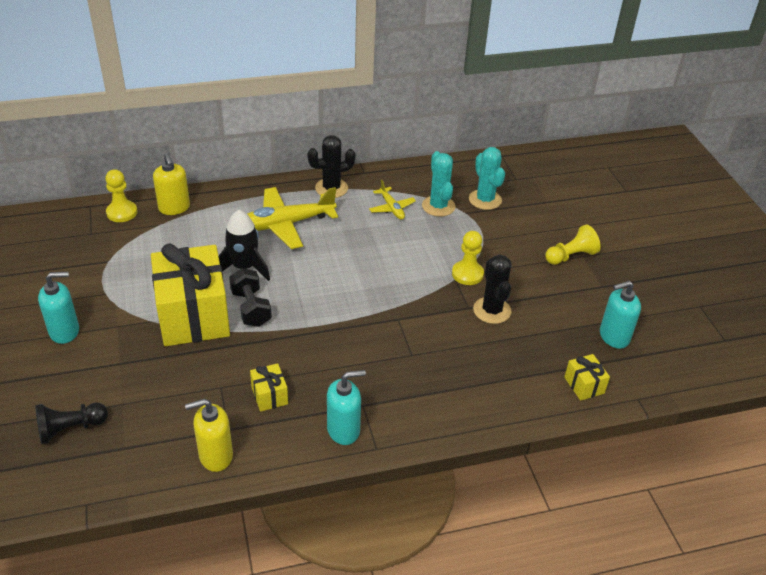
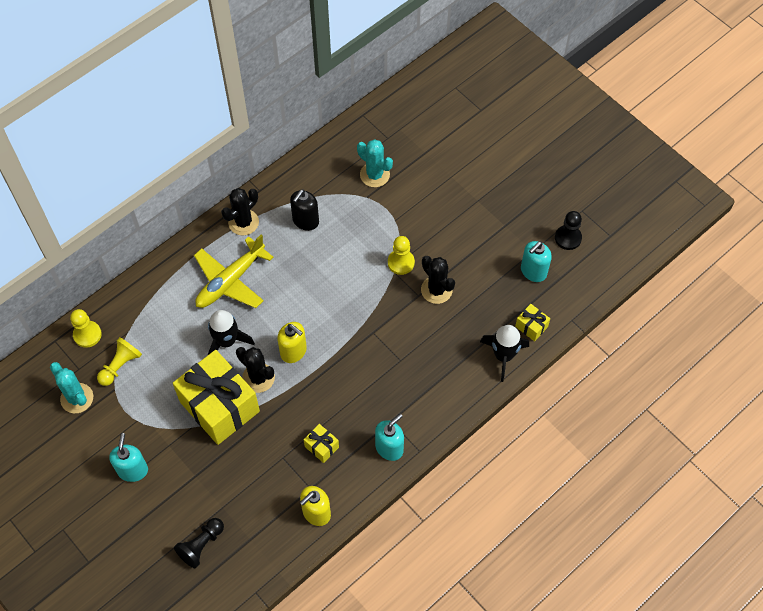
camera: 25 degrees left, 20 degrees up
(65, 331) = (133, 470): turquoise soap dispenser -> turquoise soap dispenser turned 45 degrees counterclockwise
(174, 208) = (127, 308): yellow soap dispenser -> yellow soap dispenser (293, 351)
(251, 308) = (258, 378): black dumbbell -> black cactus
(392, 208) = (305, 221): yellow plane -> black soap dispenser
(438, 206) = (341, 200): turquoise cactus -> turquoise cactus (77, 398)
(534, 399) = (503, 356): none -> black rocket
(571, 256) = (469, 205): yellow pawn -> yellow pawn (120, 365)
(671, 323) = (568, 238): none -> black pawn

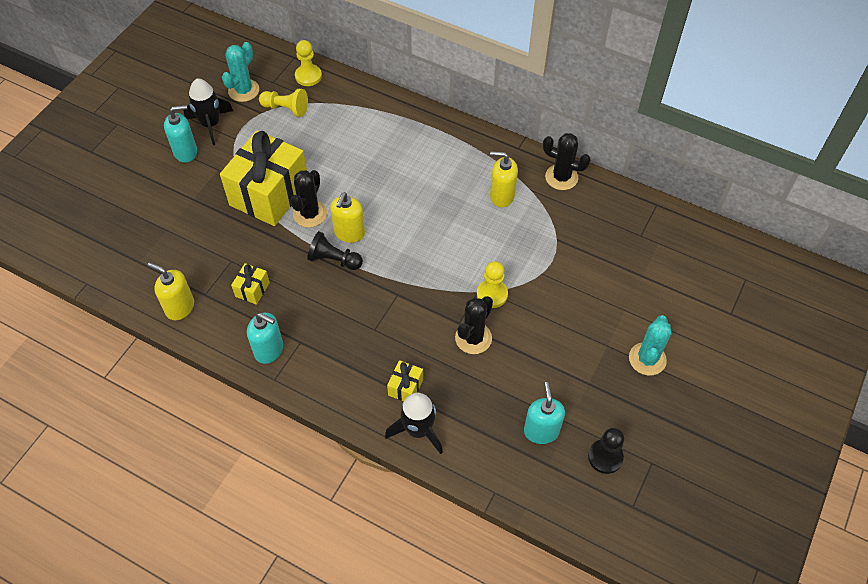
camera: 70 degrees right, 5 degrees down
(201, 545) = (124, 226): black pawn -> black pawn (334, 260)
(227, 341) = (340, 177): black rocket -> black rocket (210, 124)
(230, 281) = (406, 158): yellow plane -> none
(243, 222) = (475, 147): black cactus -> black cactus (561, 177)
(305, 221) = (501, 196): black soap dispenser -> yellow soap dispenser
(374, 175) = (588, 238): turquoise cactus -> turquoise cactus (647, 359)
(531, 326) = (467, 449): yellow gift -> yellow gift (405, 387)
(533, 271) = (541, 431): turquoise soap dispenser -> turquoise soap dispenser turned 60 degrees clockwise

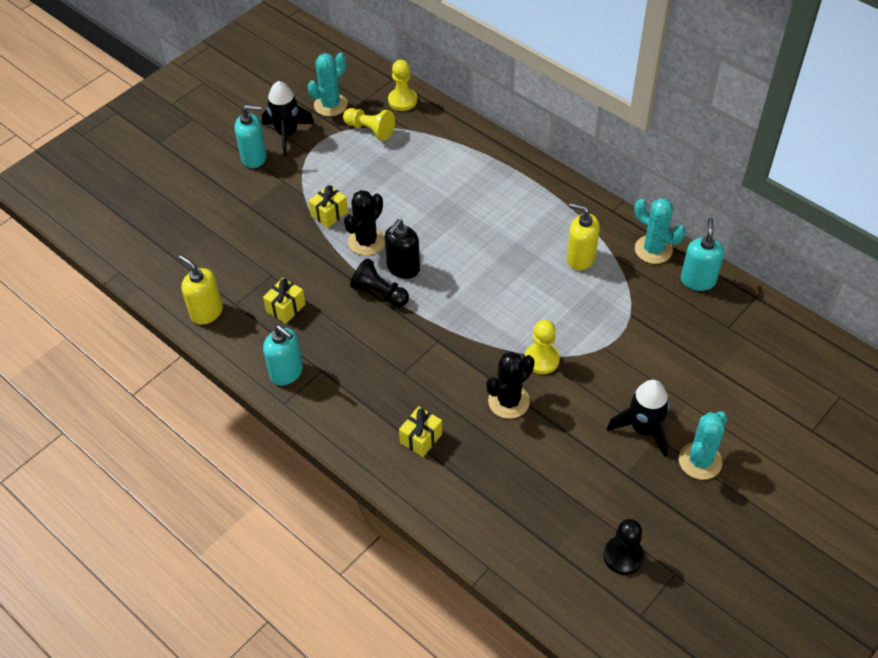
camera: 15 degrees right, 5 degrees down
(269, 194) = (329, 214): yellow gift -> yellow gift, size x0.42
(349, 233) = (403, 268): yellow soap dispenser -> black soap dispenser
(418, 430) = (422, 485): black rocket -> black rocket (643, 429)
(541, 431) = (558, 514): turquoise soap dispenser -> turquoise soap dispenser (698, 280)
(561, 177) = (653, 249): black cactus -> turquoise cactus

